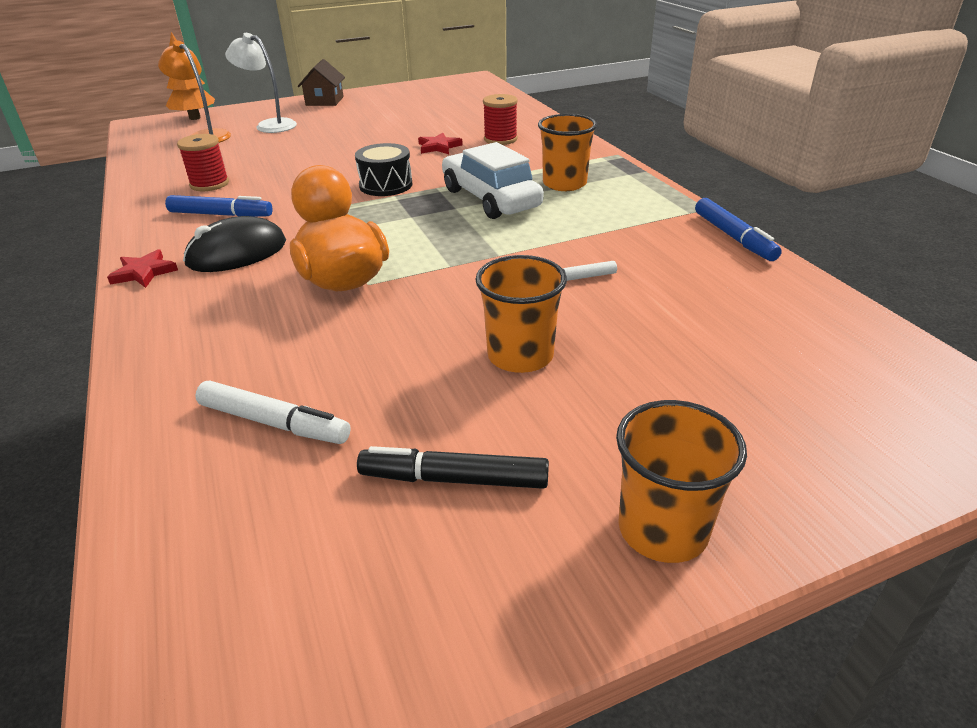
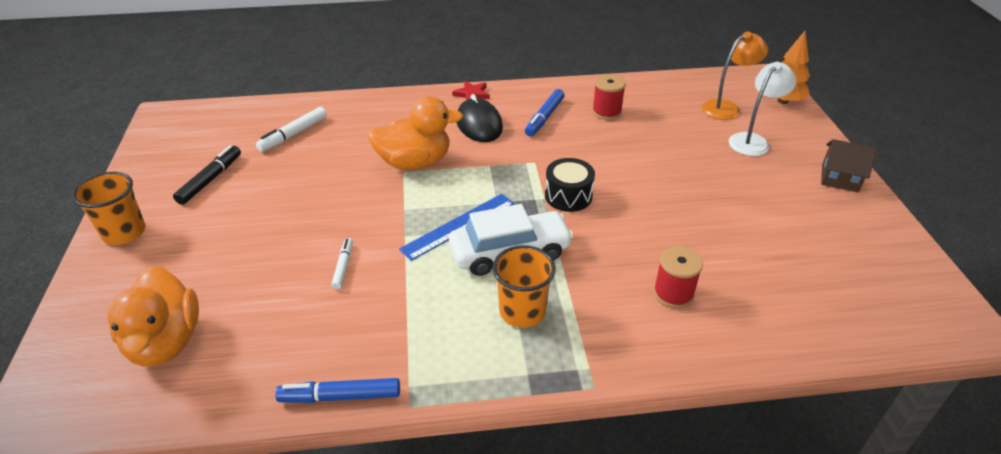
camera: 105 degrees right, 5 degrees up
(439, 147) = (660, 242): red star -> none
(464, 229) = (458, 226): none -> blue ruler
(520, 356) = (278, 219): orange cup -> none
(797, 363) = (165, 342): none -> orange duck

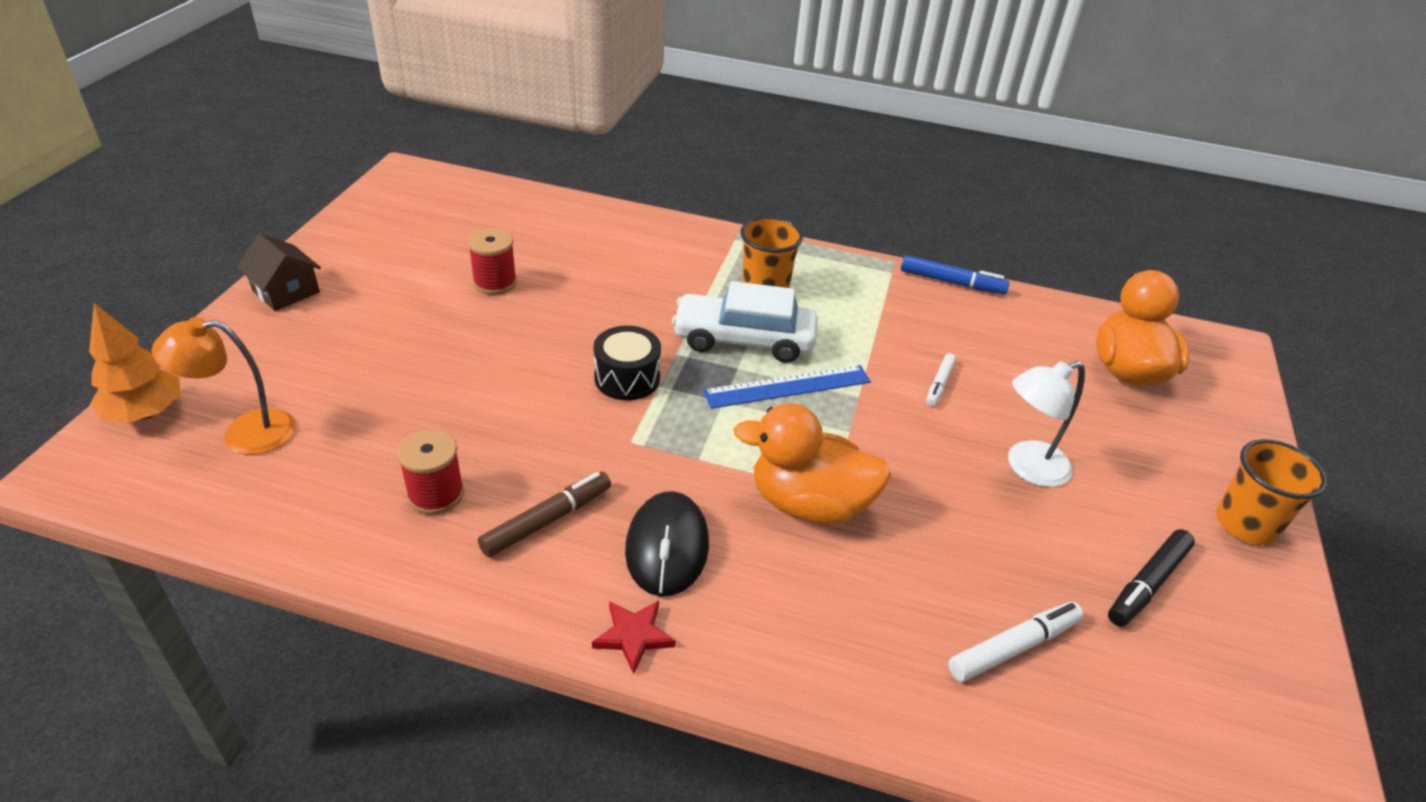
camera: 160 degrees left, 0 degrees up
(544, 118) = (547, 520): blue marker -> brown marker
(673, 293) = (613, 258): red spool -> red spool (495, 282)
(753, 141) = (300, 368): white lamp -> white lamp (1027, 468)

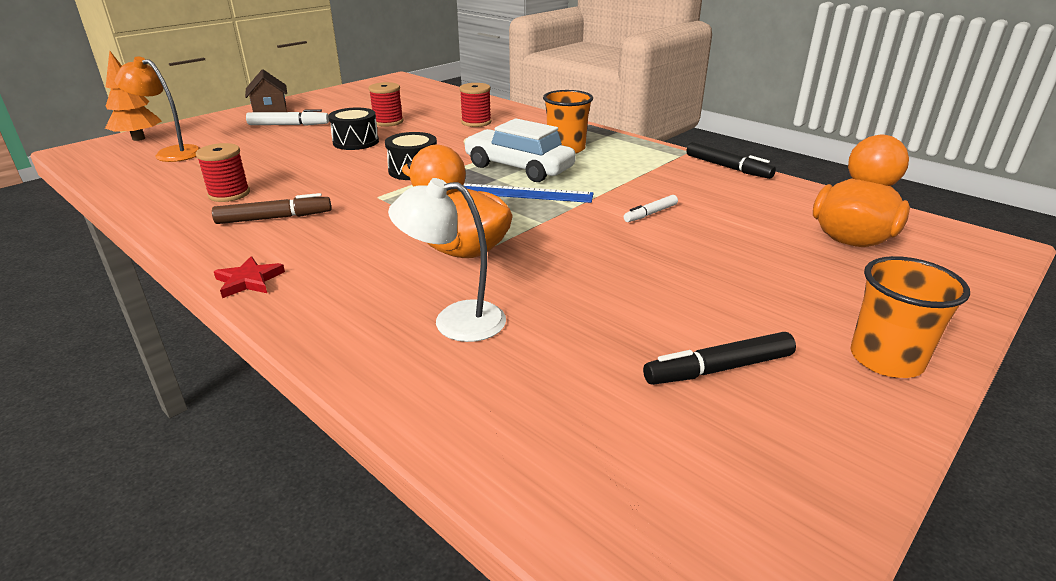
camera: 30 degrees right, 10 degrees down
(495, 338) = (356, 142): none -> black drum
(612, 257) = (476, 122): none -> red spool
(667, 547) = (331, 246): black mouse -> none
(952, 282) = (727, 167): blue marker -> black marker
(1013, 647) = (529, 369): white marker -> white marker (289, 125)
(1027, 468) = (677, 272): white lamp -> white lamp (455, 321)

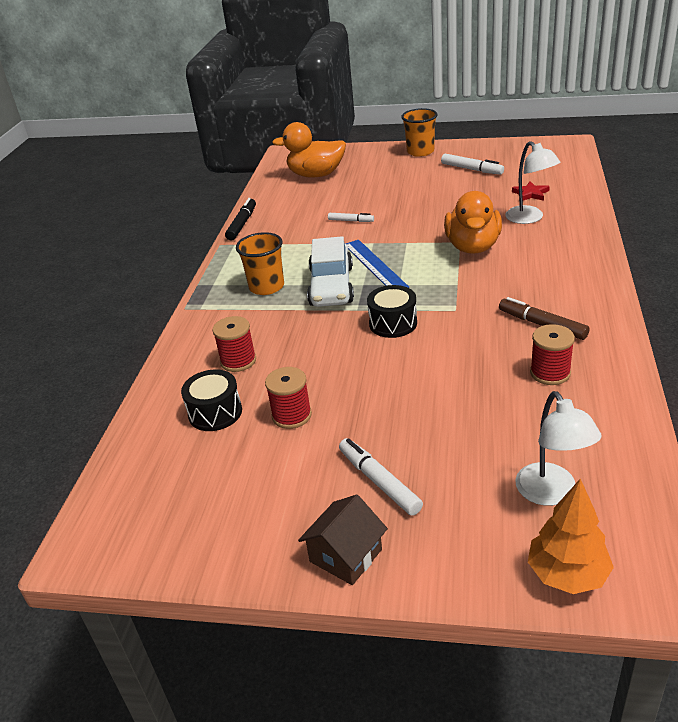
camera: 120 degrees left, 5 degrees up
(171, 153) = (551, 493): orange lamp -> white lamp
(249, 281) = (600, 281): red star -> red star (530, 194)
(356, 142) = (371, 394): black drum -> black drum (215, 412)
(718, 369) = (472, 169): black marker -> white marker

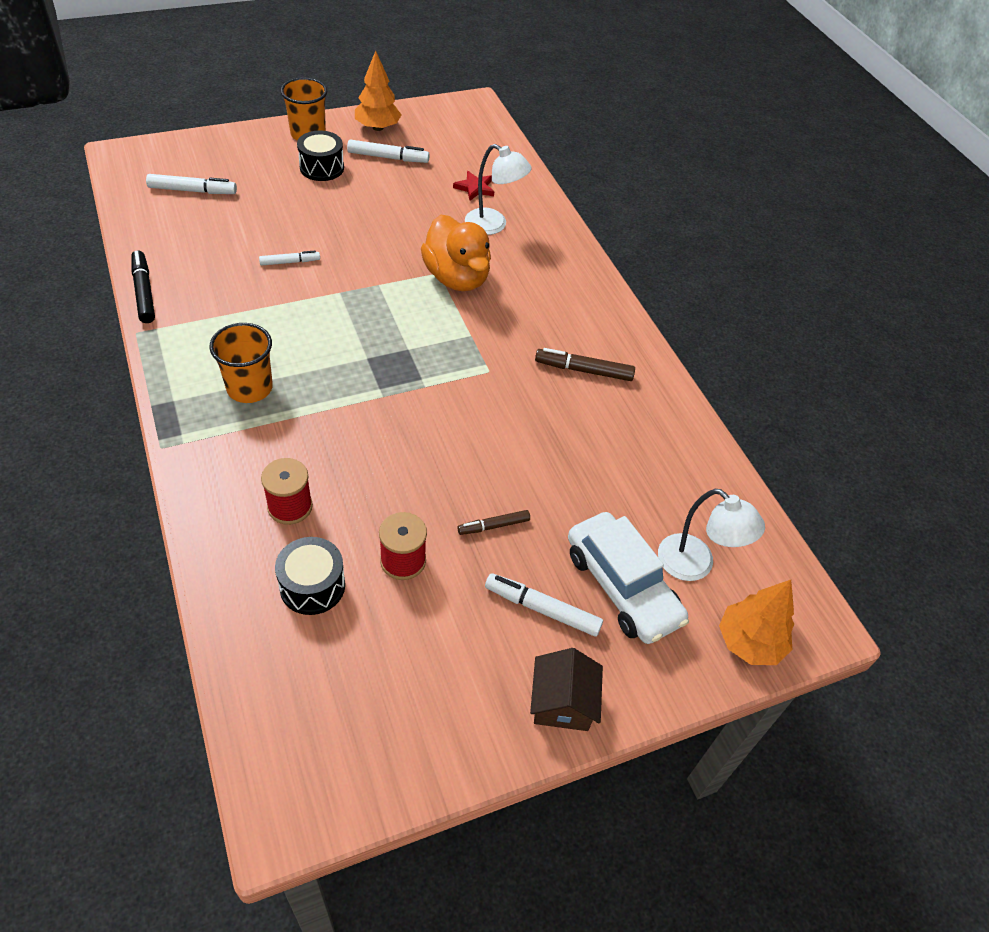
camera: 40 degrees left, 15 degrees up
(316, 175) = (192, 190): orange duck -> white marker
(331, 286) = (331, 369): white car -> white car (622, 587)
(374, 265) = (362, 326): blue ruler -> none
(381, 412) = (493, 526): none -> brown marker
(393, 323) = (435, 406): black drum -> black drum (322, 167)
(477, 152) = (378, 127): none -> orange tree
(550, 373) = (622, 429): red spool -> none

